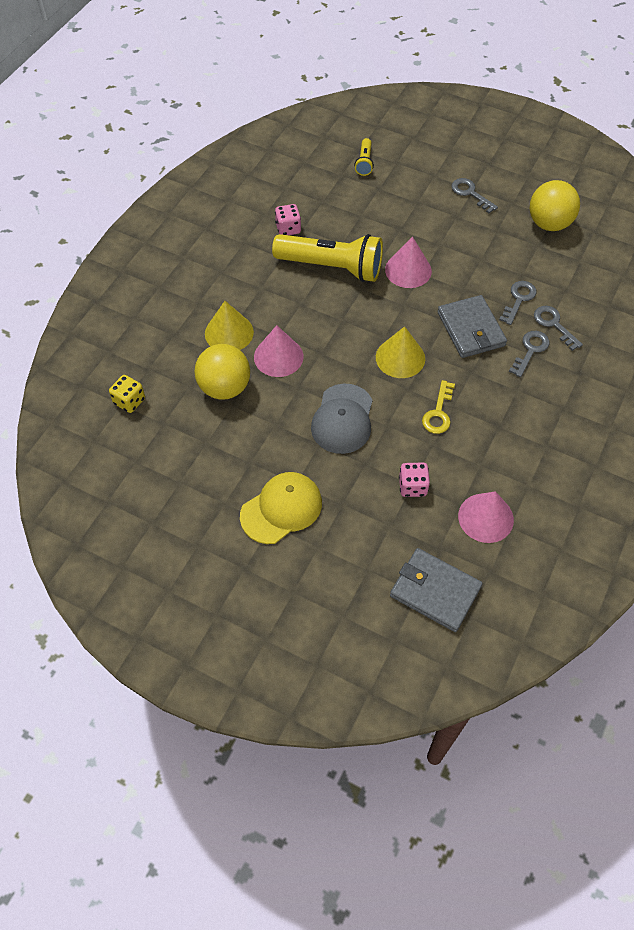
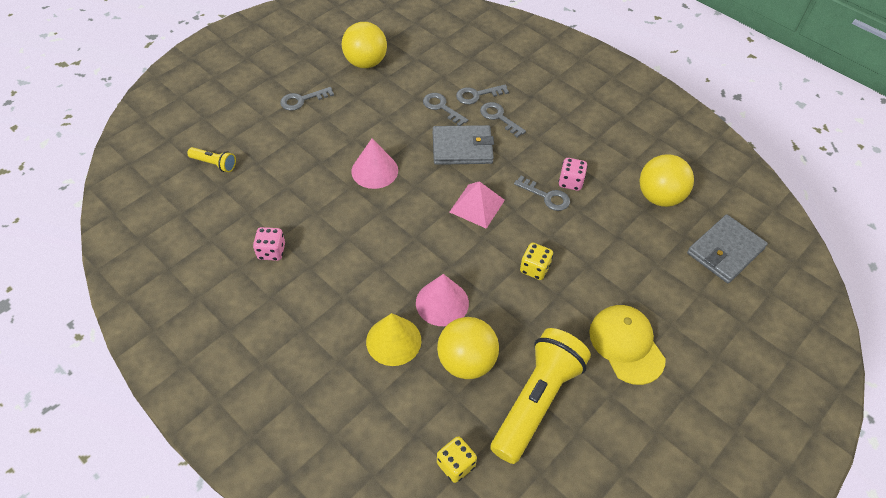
camera: 75 degrees left, 5 degrees down
(332, 267) = (343, 228): yellow flashlight -> yellow flashlight (536, 400)
(342, 419) = (534, 268): grey cap -> yellow dice
(400, 358) = (477, 206): yellow cone -> pink pyramid
(412, 486) = (620, 237): pink dice -> pink dice (570, 182)
(438, 412) = (546, 196): yellow key -> grey key
(485, 517) = (659, 197): pink cone -> yellow ball

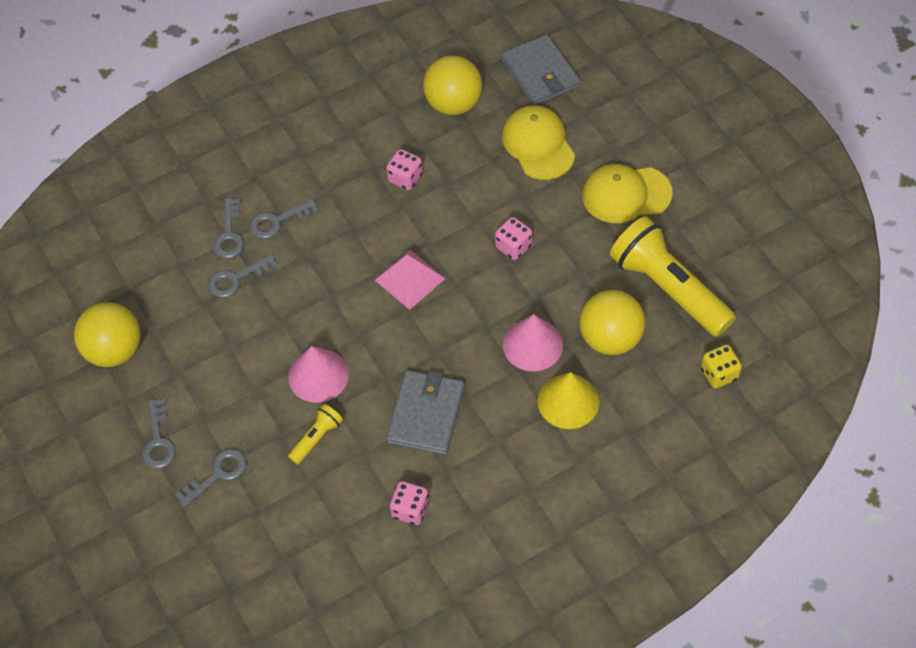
camera: 70 degrees left, 5 degrees up
(214, 164) = (240, 564): yellow flashlight -> yellow flashlight (317, 438)
(462, 148) = (314, 272): grey wallet -> grey wallet (426, 414)
(534, 268) = (513, 246): yellow dice -> pink dice
(546, 196) = (418, 207): grey key -> grey key (217, 474)
(648, 265) = (538, 144): none -> yellow cap

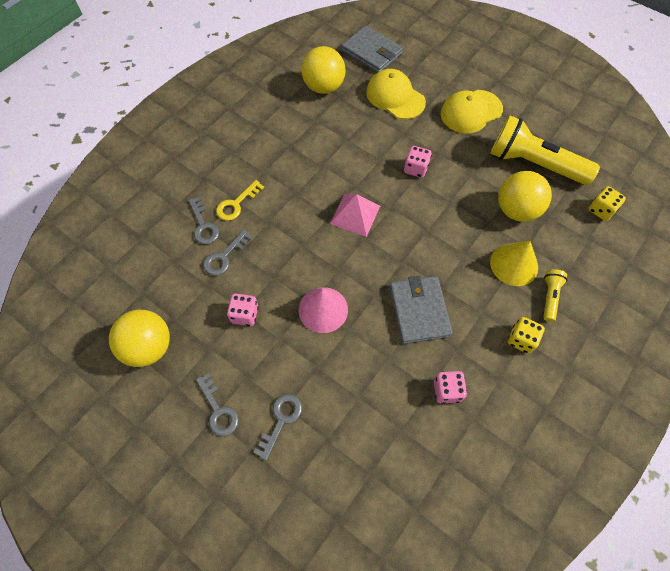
camera: 25 degrees left, 5 degrees up
(278, 221) = (236, 204): grey key -> yellow key
(317, 438) = (346, 359): yellow flashlight -> yellow flashlight (549, 297)
(405, 178) = (315, 145): pink dice -> pink dice (245, 314)
(526, 487) = (521, 339): none -> yellow dice
(532, 344) = (467, 232): pink cone -> none

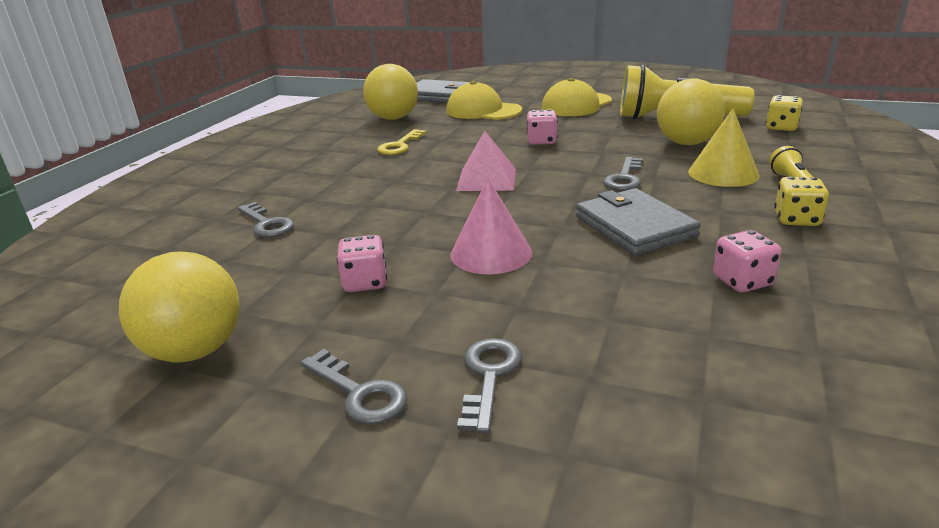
camera: 15 degrees left, 35 degrees down
(224, 257) = (309, 241): grey key -> grey key (624, 178)
(236, 204) = (312, 201): yellow key -> yellow key (400, 146)

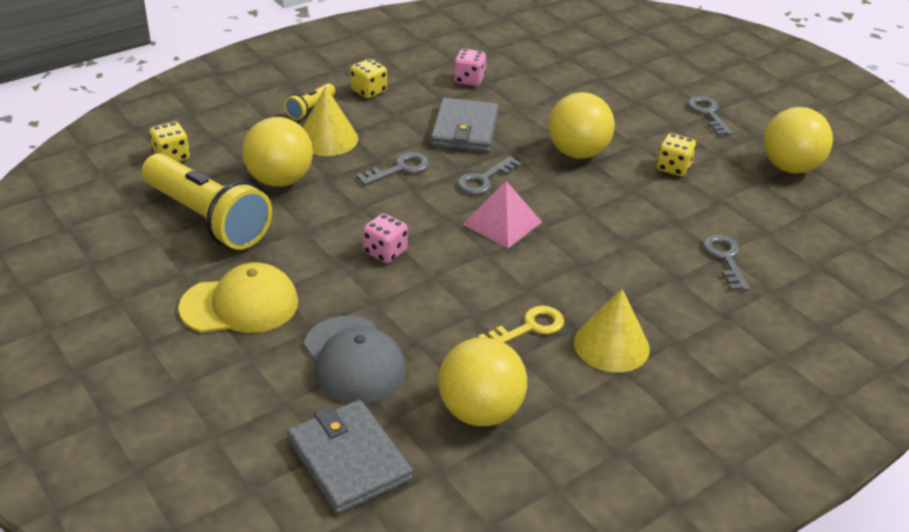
camera: 150 degrees left, 10 degrees up
(337, 156) = (611, 345): none -> yellow cone
(365, 282) = (673, 168): pink dice -> yellow dice
(483, 111) = (354, 360): yellow cap -> grey cap
(489, 376) = (644, 96): grey key -> grey key (484, 179)
(491, 253) = (577, 153): pink cone -> yellow ball

